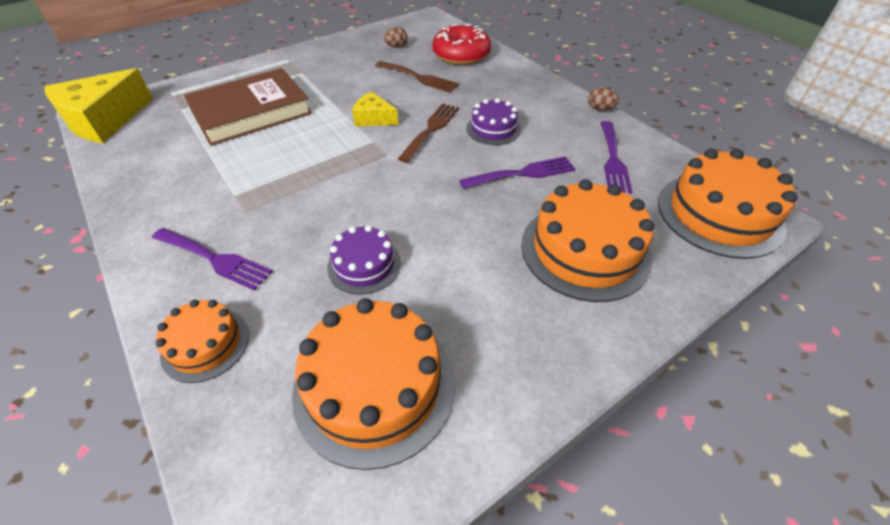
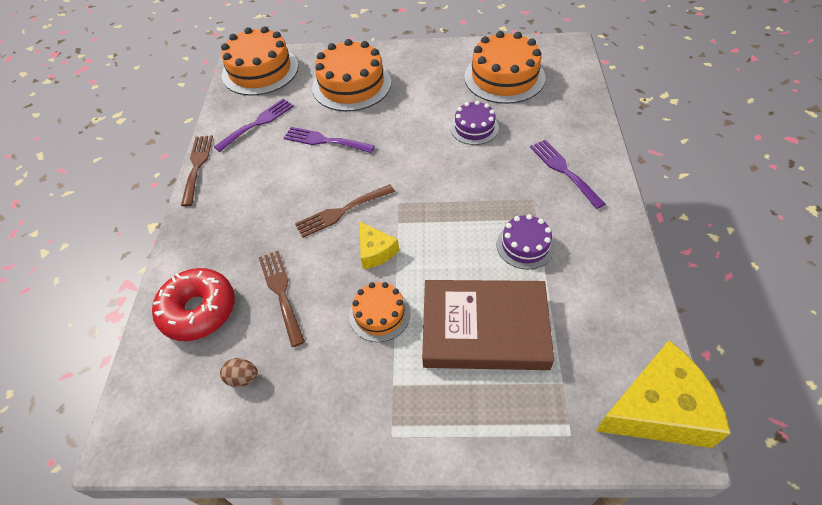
camera: 140 degrees left, 5 degrees up
(205, 344) = (579, 124): orange cake -> orange cake (379, 314)
(493, 129) = (296, 187): purple cake -> purple cake (525, 245)
(600, 109) = (197, 166): brown egg -> brown fork

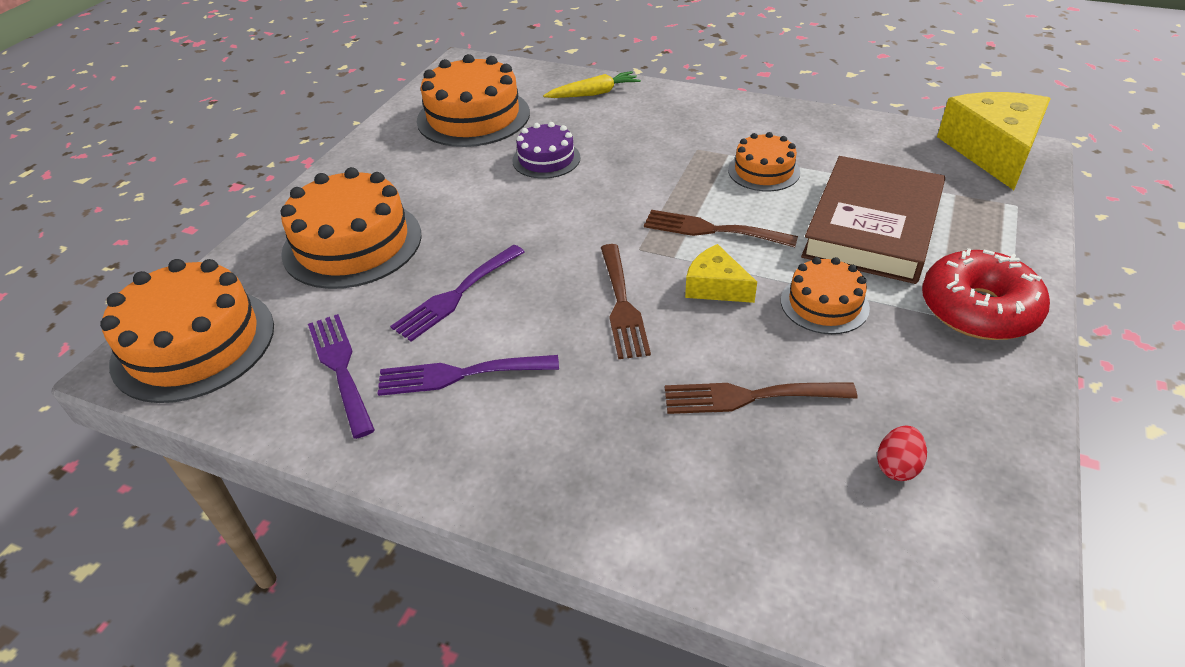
camera: 70 degrees left, 10 degrees down
(197, 166) = (383, 473): brown fork -> brown fork (711, 230)
(198, 310) = (746, 510): red donut -> red donut (978, 309)
(243, 378) = (897, 466): brown egg -> red egg
(375, 251) = (715, 286): yellow cheese -> yellow cheese turned 135 degrees counterclockwise
(525, 245) = (763, 171): purple cake -> orange cake
(563, 170) = (666, 119): purple fork -> purple fork (459, 375)
(574, 121) = (594, 93): none -> yellow carrot

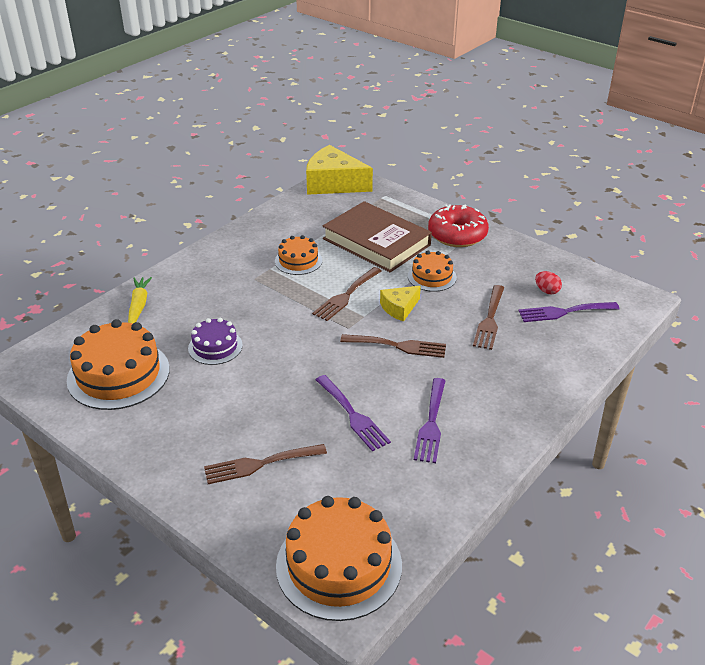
camera: 75 degrees left, 5 degrees down
(340, 368) = (402, 480): purple fork -> purple fork (564, 312)
(352, 243) = (260, 464): orange cake -> brown fork

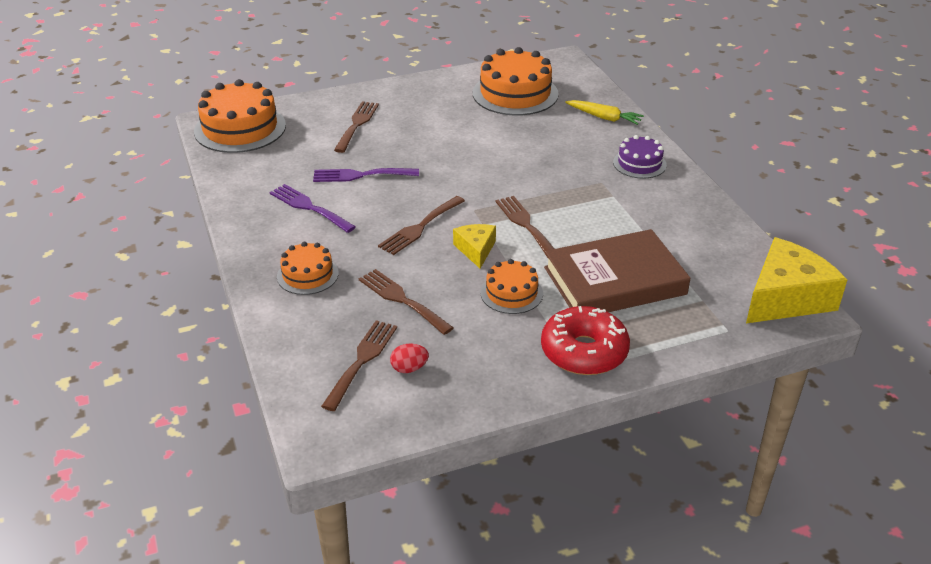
camera: 120 degrees right, 0 degrees up
(215, 347) = (511, 138): purple cake -> purple cake (639, 163)
(298, 261) = (614, 216): orange cake -> orange cake (307, 275)
(564, 312) = (362, 361): purple fork -> brown fork

